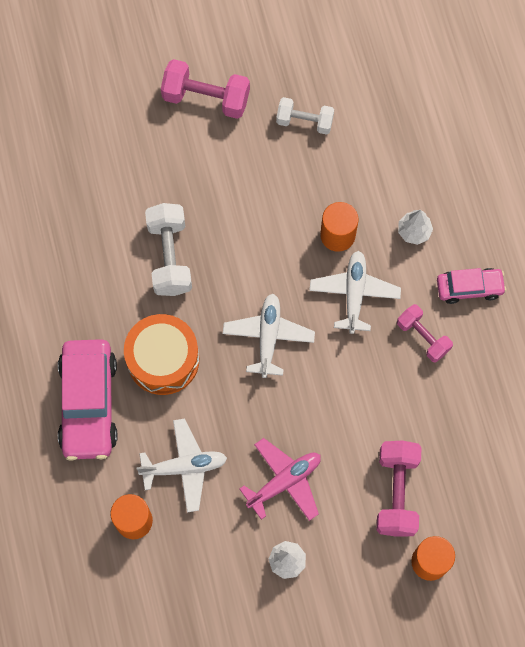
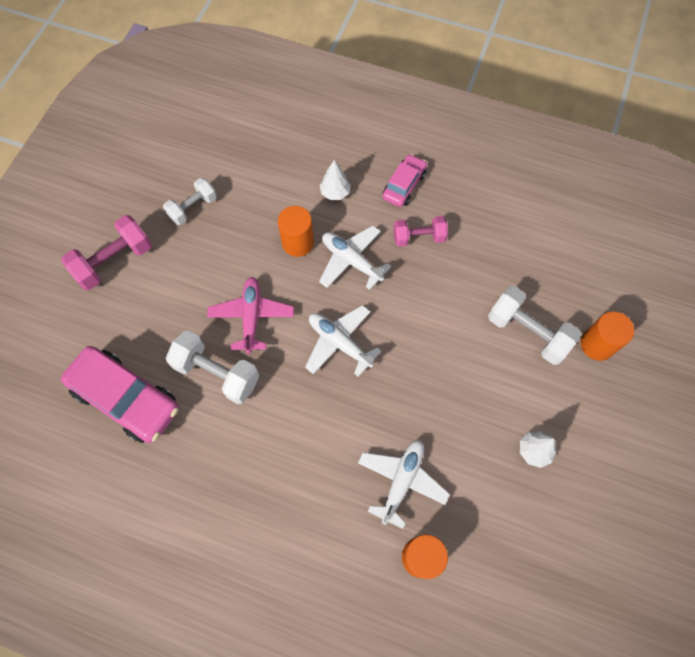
camera: 55 degrees left, 5 degrees down
(89, 403) = (290, 526): pink car -> pink car (126, 398)
(163, 359) = (298, 436): orange drum -> none
(284, 481) = (466, 409): pink plane -> pink plane (251, 317)
(396, 492) = (527, 332): pink dumbbell -> white dumbbell

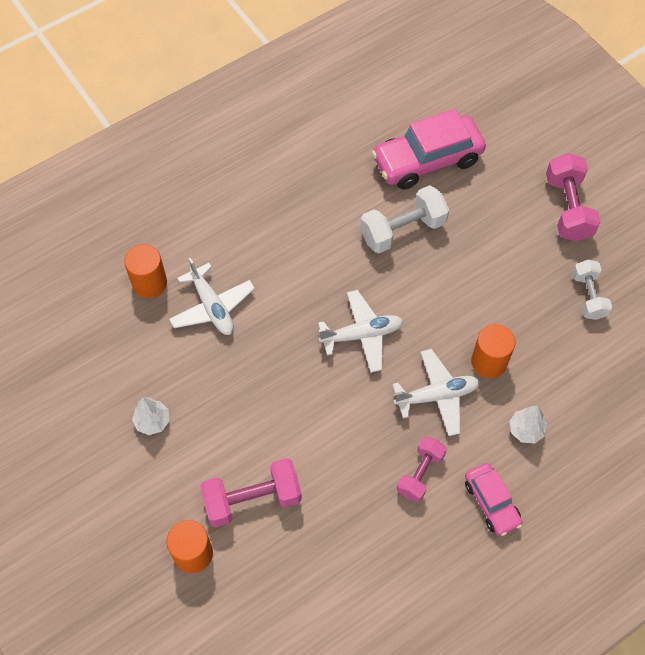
camera: 125 degrees right, 5 degrees down
(251, 317) = (437, 282): pink plane -> none
(527, 332) = (252, 499): white dumbbell -> pink dumbbell

